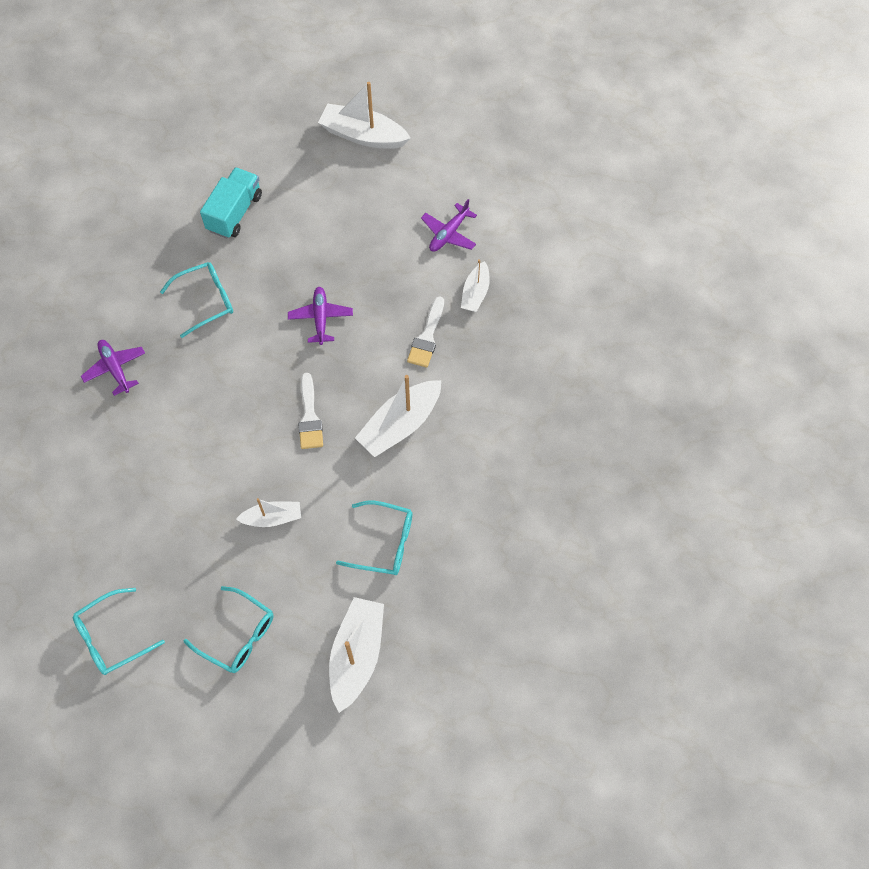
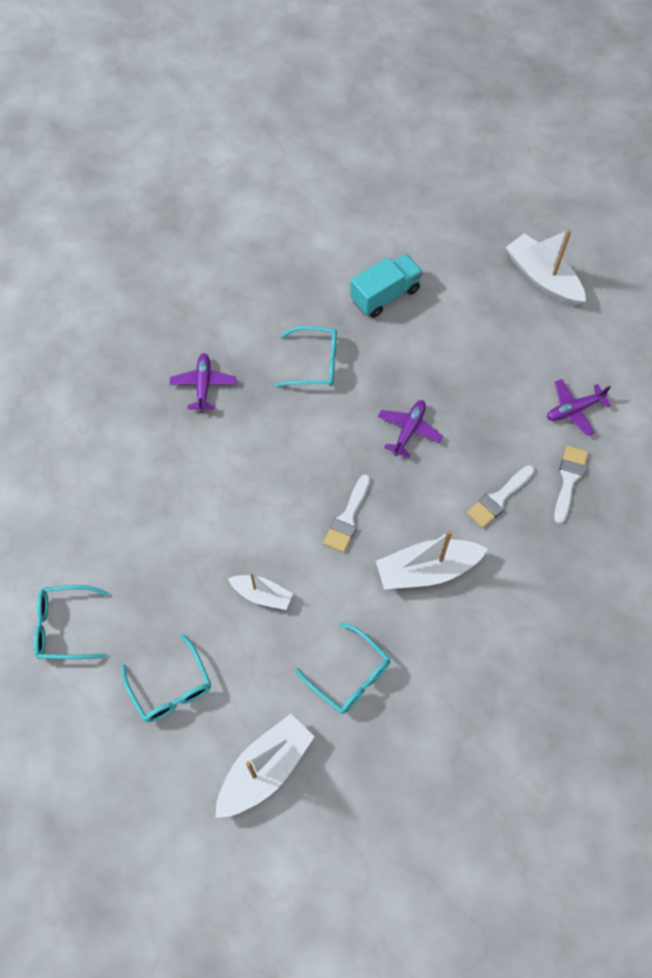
camera: 30 degrees right, 0 degrees up
(475, 293) = (569, 479): white boat -> white brush

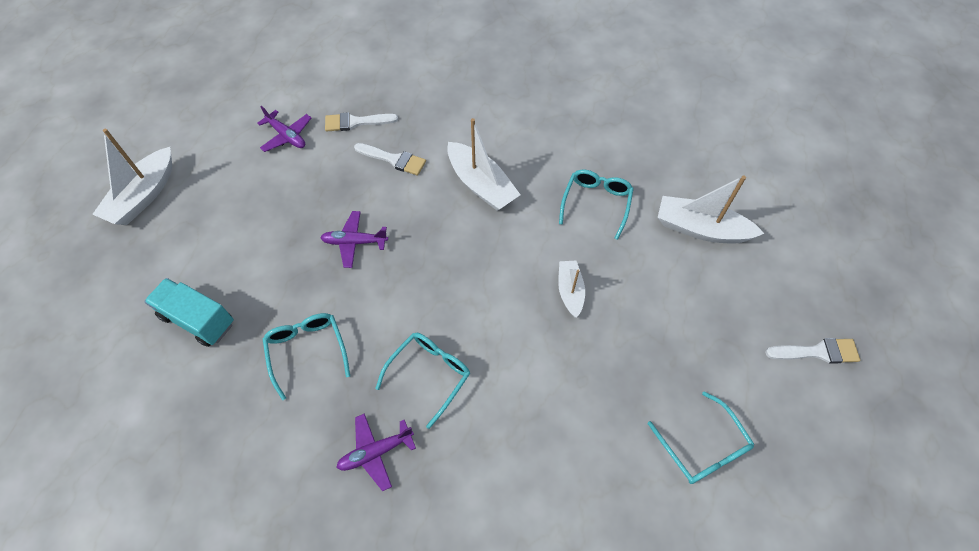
camera: 115 degrees left, 5 degrees down
(171, 687) = (690, 324): turquoise glasses -> turquoise glasses (429, 375)
(347, 518) = (464, 256): white brush -> white brush (817, 352)

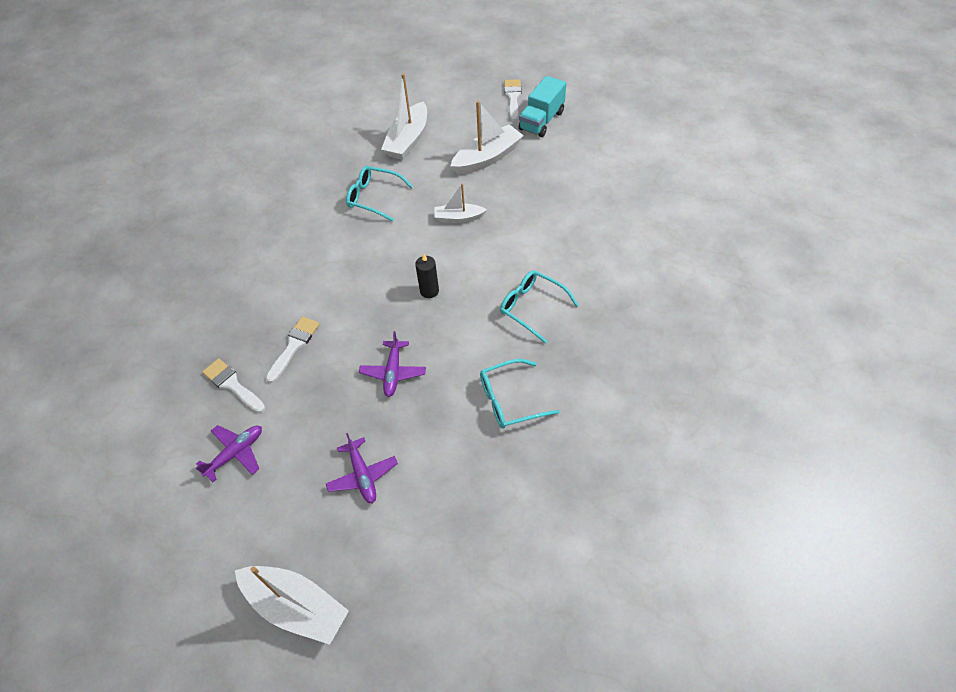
camera: 85 degrees left, 5 degrees down
(198, 319) = (473, 505): turquoise truck -> turquoise truck (541, 121)
(356, 122) = (232, 385): white brush -> white brush turned 135 degrees clockwise
(376, 452) = (599, 340): purple plane -> purple plane (362, 475)
(457, 267) = (429, 291): none -> black candle
(481, 185) = (340, 275): white boat -> white boat (487, 158)
(702, 447) = (581, 157): turquoise glasses -> none

